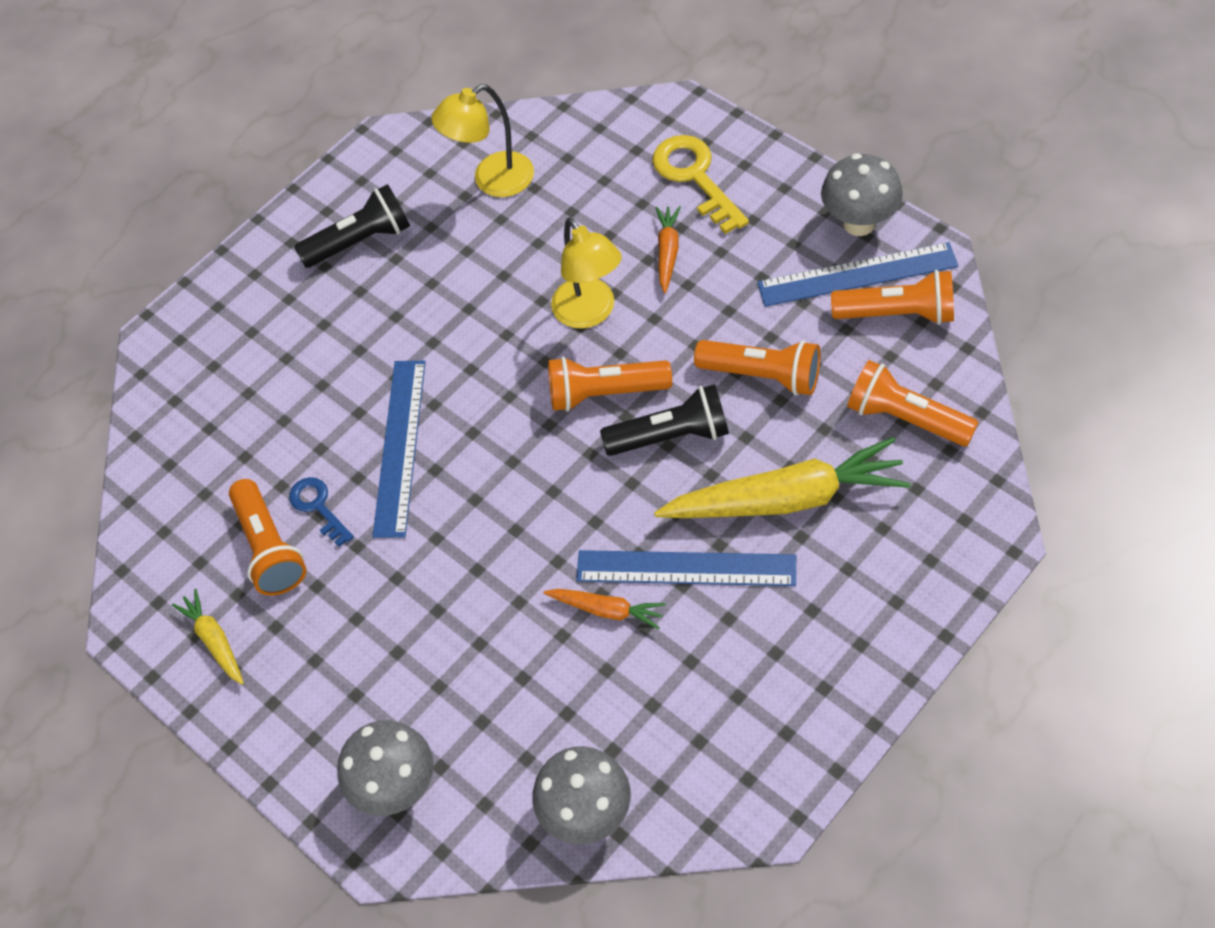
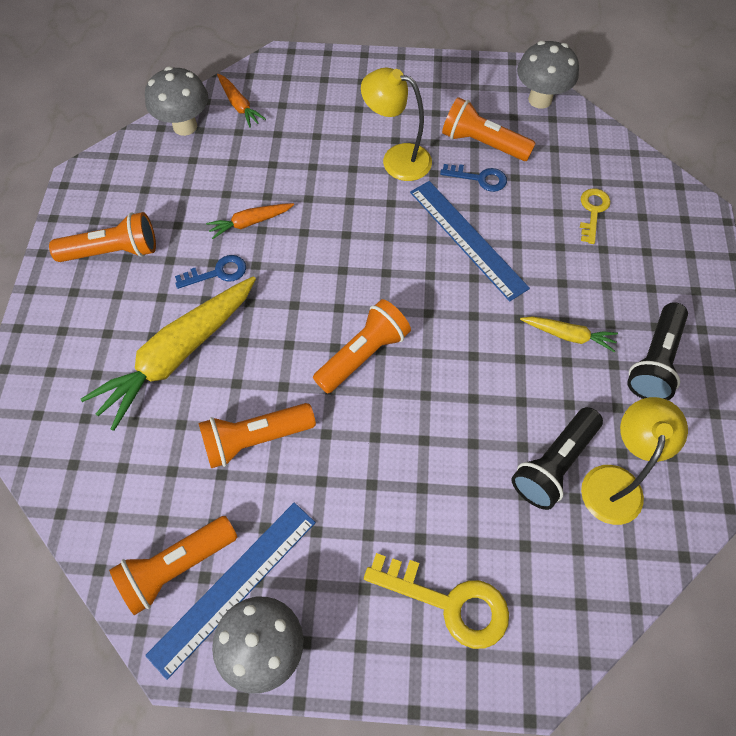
camera: 135 degrees right, 5 degrees up
(214, 640) = (461, 89): yellow carrot -> yellow carrot (568, 335)
(252, 399) = (592, 212): none -> yellow key
(396, 787) = (297, 85): grey mushroom -> grey mushroom (540, 99)
(590, 313) = (427, 410): yellow lamp -> yellow lamp (396, 159)
(667, 252) = (411, 505): orange carrot -> orange carrot (239, 105)
(671, 436) = (291, 352): black flashlight -> black flashlight (554, 464)
(686, 568) = (217, 273): blue ruler -> blue key
(905, 418) = (121, 470): orange flashlight -> orange flashlight (113, 251)

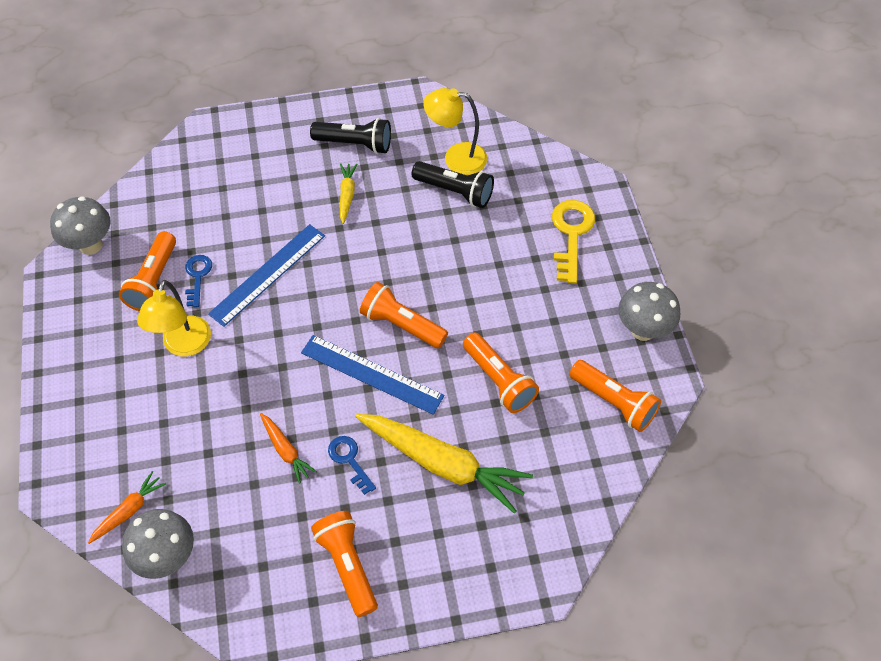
camera: 105 degrees left, 5 degrees down
(234, 586) = (612, 360): blue ruler -> blue ruler (371, 374)
(592, 212) = (221, 193): yellow key -> none

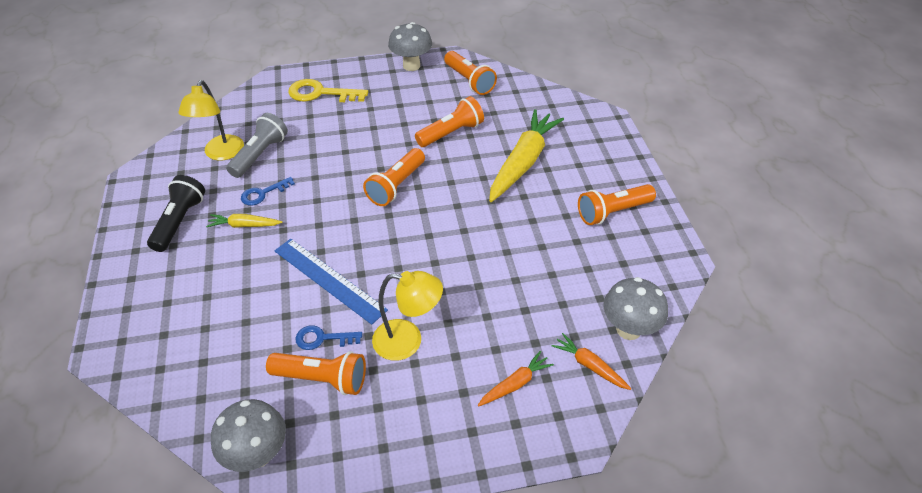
camera: 90 degrees left, 10 degrees down
(286, 450) = (518, 254): orange carrot -> orange carrot (515, 384)
(349, 460) = (524, 214): blue key -> blue key (263, 193)
(371, 374) = (444, 203): blue ruler -> none
(455, 191) = (260, 154): black flashlight -> grey flashlight
(614, 402) = (469, 81): orange flashlight -> orange flashlight turned 105 degrees clockwise

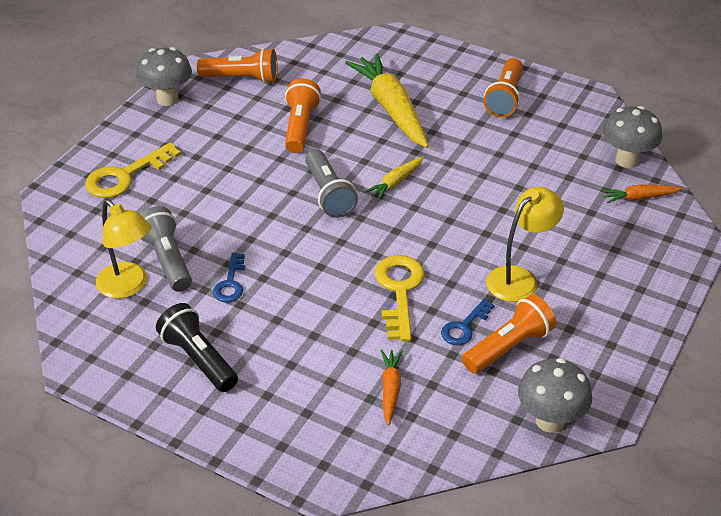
camera: 50 degrees left, 5 degrees down
(244, 225) = (261, 315): yellow carrot -> yellow carrot (395, 182)
(329, 279) = (399, 291): blue ruler -> yellow key
(396, 186) = (328, 194): orange flashlight -> grey flashlight
(515, 384) = (619, 243): orange carrot -> orange carrot (390, 389)

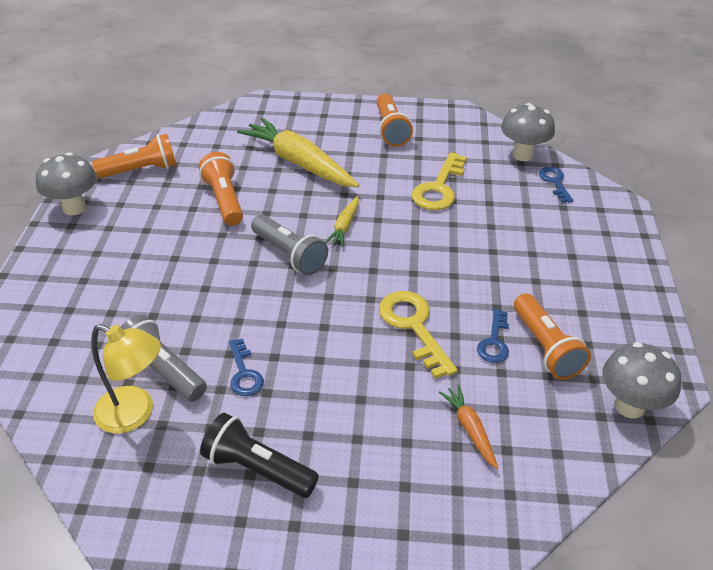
camera: 25 degrees left, 0 degrees up
(126, 176) = (69, 296): yellow key -> yellow key (439, 188)
(509, 347) = (545, 347): orange flashlight -> orange flashlight turned 135 degrees clockwise
(519, 278) = (510, 280): yellow lamp -> none
(639, 198) = (555, 182): orange carrot -> blue key

